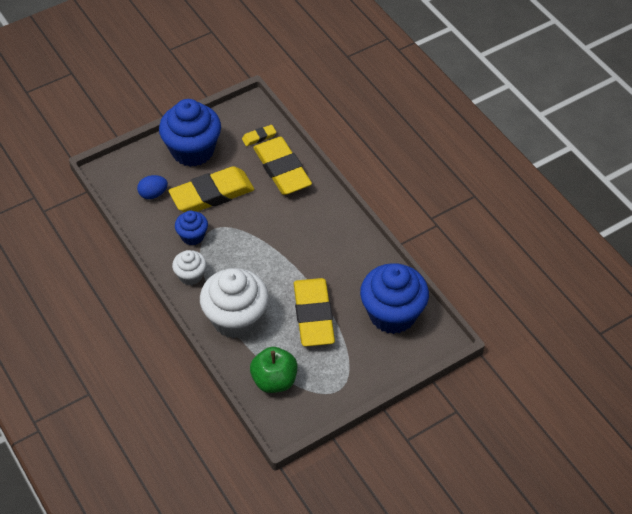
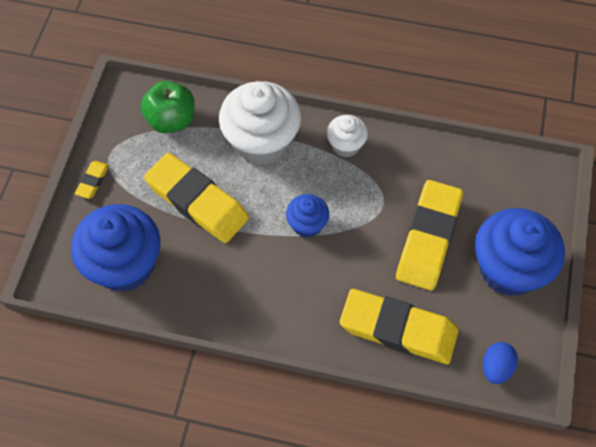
camera: 135 degrees right, 10 degrees up
(153, 194) = (479, 190): blue egg -> blue egg (496, 367)
(192, 236) = (391, 181): blue cupcake -> blue cupcake (307, 224)
(259, 137) = (468, 348): yellow eraser -> yellow eraser (93, 181)

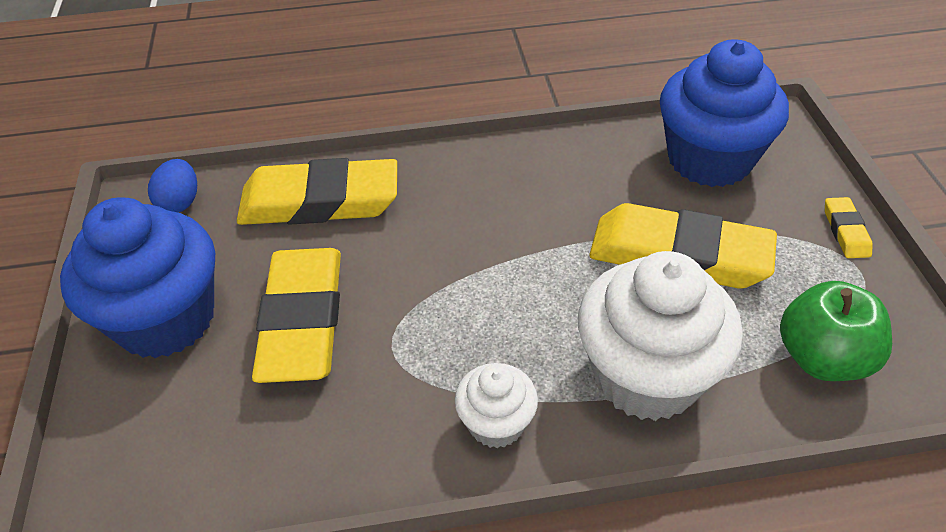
camera: 160 degrees right, 15 degrees down
(307, 224) = (499, 278): blue cupcake -> none

